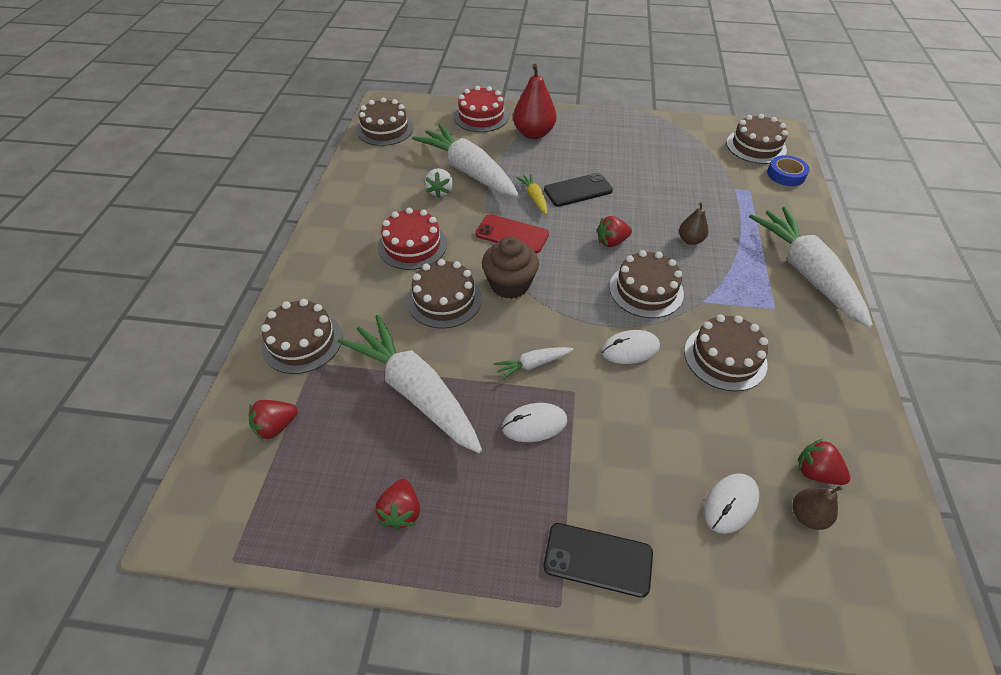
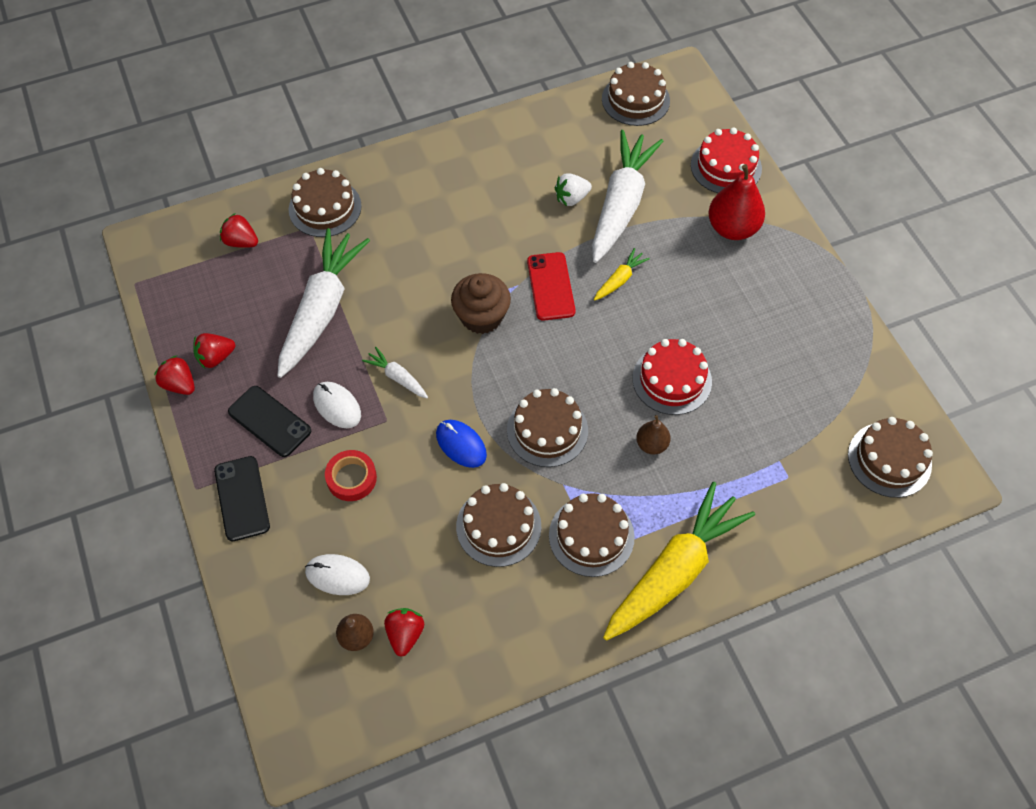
camera: 60 degrees right, 10 degrees up
(412, 245) = (481, 218): red cake -> red cake (672, 380)
(444, 299) = (430, 277): brown cake -> brown cake (591, 536)
(578, 190) = (661, 312): black phone -> black phone (269, 421)
(611, 242) = (598, 374): red strawberry -> red strawberry (179, 384)
(623, 445) = (351, 478): none -> red tape
(630, 349) = (461, 444): white mouse -> blue mouse
(786, 174) = (851, 508): blue tape -> none
(806, 272) = (674, 571): white carrot -> yellow carrot

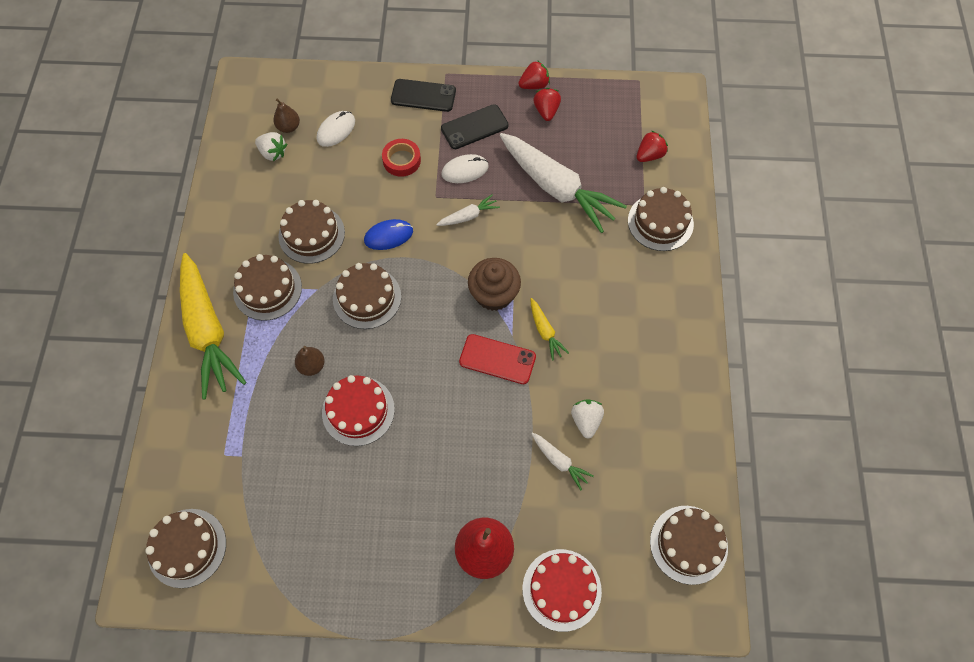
camera: 115 degrees right, 5 degrees up
(405, 634) = (273, 153): red strawberry -> white strawberry
(619, 280) = (476, 418): yellow carrot -> yellow carrot (545, 332)
(621, 204) = (559, 461): white carrot -> white carrot, size x0.43

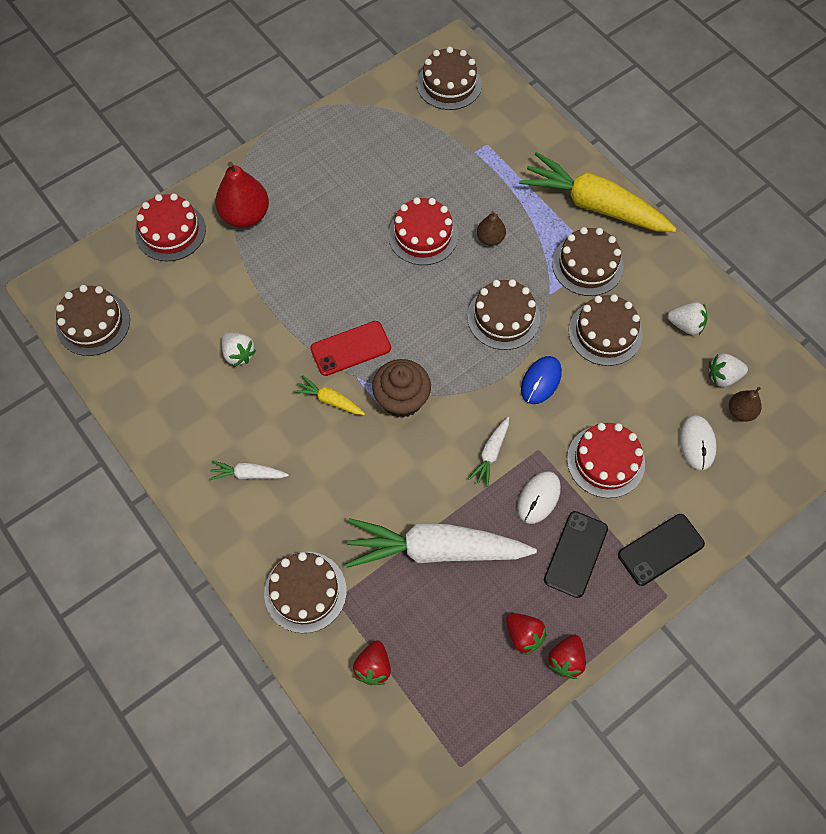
camera: 140 degrees right, 0 degrees up
(255, 199) = (685, 325): none -> white strawberry
(401, 160) = (605, 461): red tape -> red cake
(559, 461) = (237, 309): white carrot -> white carrot (248, 474)

